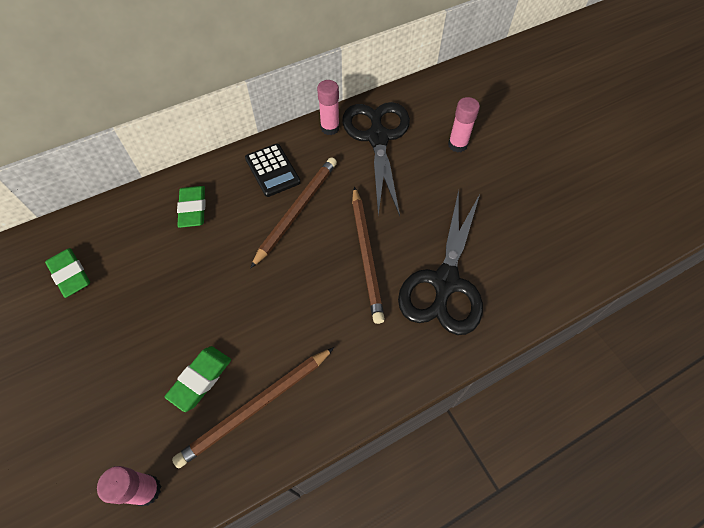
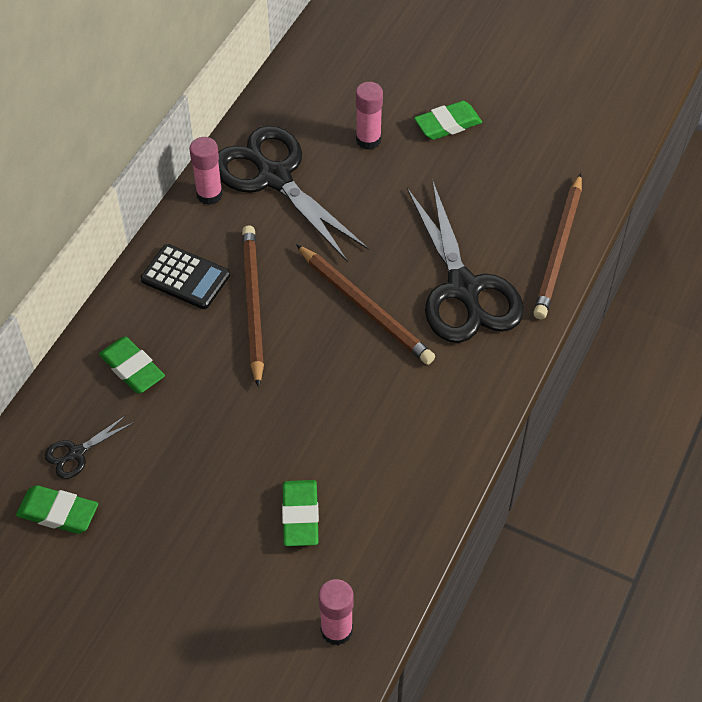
camera: 35 degrees left, 5 degrees down
(115, 243) = (76, 453): none -> black scissors
(256, 407) = (376, 503): brown pencil -> brown pencil (559, 250)
(520, 162) = (447, 124): none -> green eraser

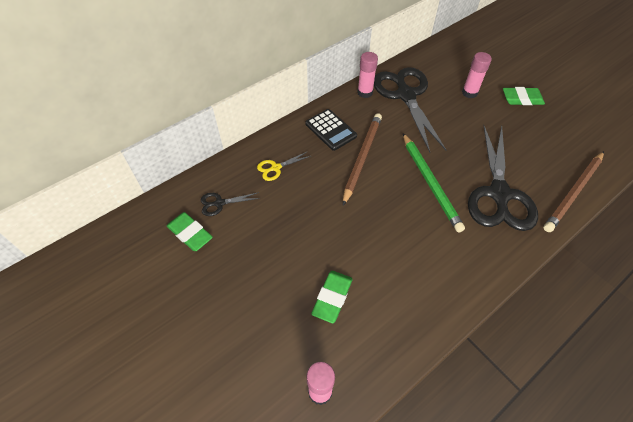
camera: 25 degrees right, 0 degrees up
(132, 368) = (276, 168): green eraser -> yellow scissors
(365, 307) = (430, 183): brown pencil -> green pencil

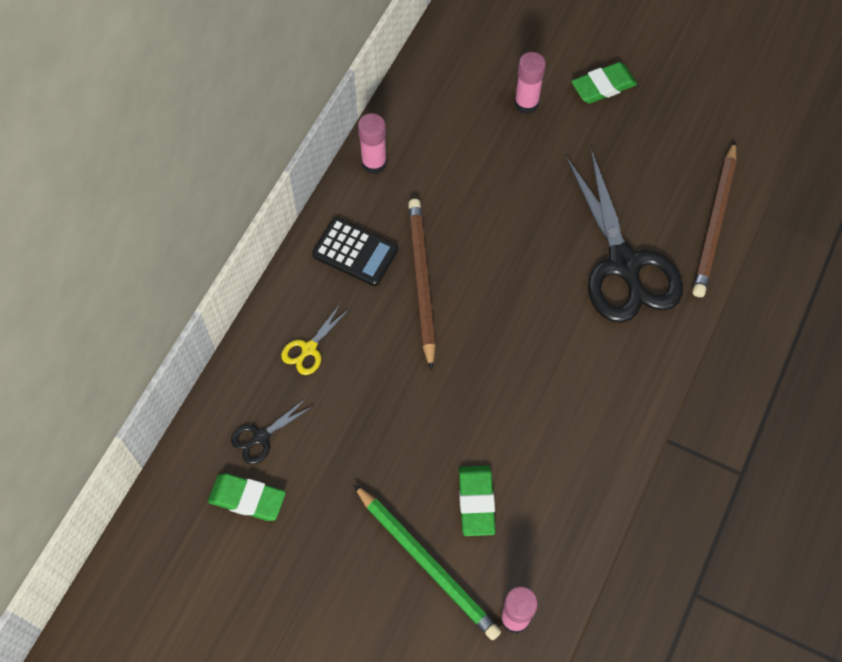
camera: 25 degrees left, 10 degrees up
(405, 95) = (436, 145): black scissors -> none
(430, 183) = (530, 284): green pencil -> green pencil (427, 563)

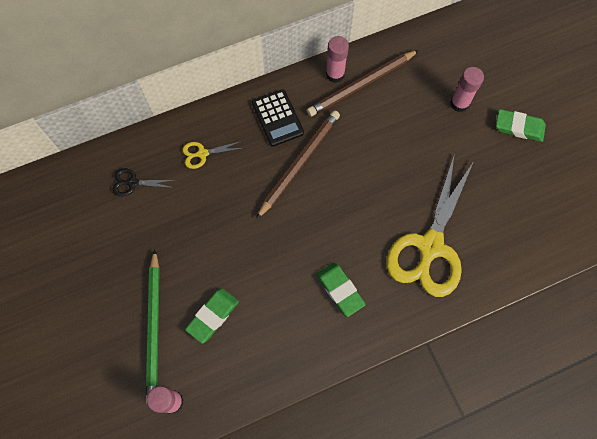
camera: 40 degrees right, 5 degrees up
(247, 499) = (95, 211): green eraser -> green eraser (340, 290)
(624, 264) = (430, 246): black scissors -> yellow scissors
(715, 222) = (514, 265): brown pencil -> brown pencil (361, 85)

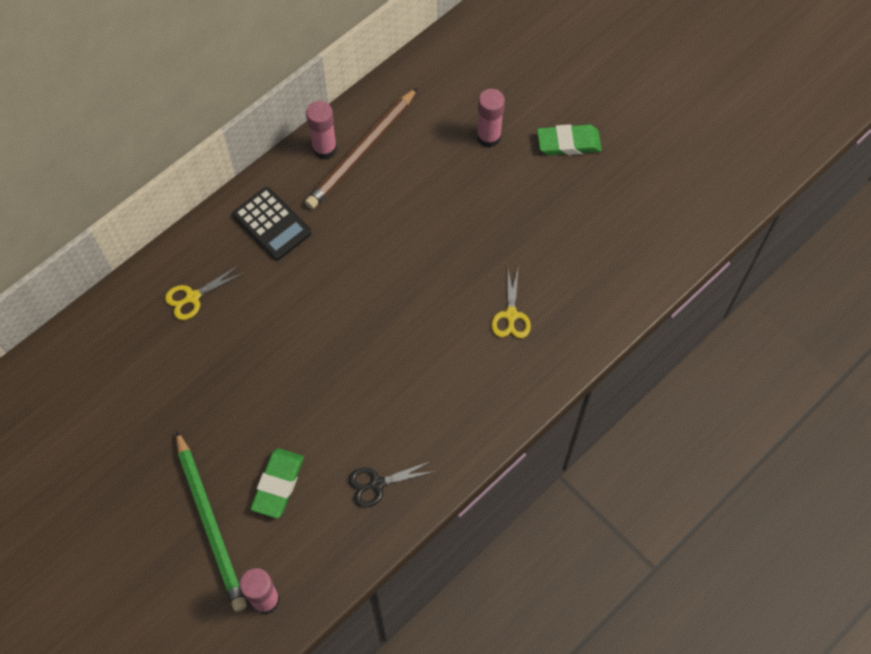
camera: 20 degrees left, 5 degrees down
(133, 183) = (117, 361): black scissors -> black scissors (377, 484)
(299, 163) = (318, 270): brown pencil -> none
(340, 290) = (421, 402): green eraser -> none
(430, 246) = (511, 315): yellow scissors -> yellow scissors, size x0.42

